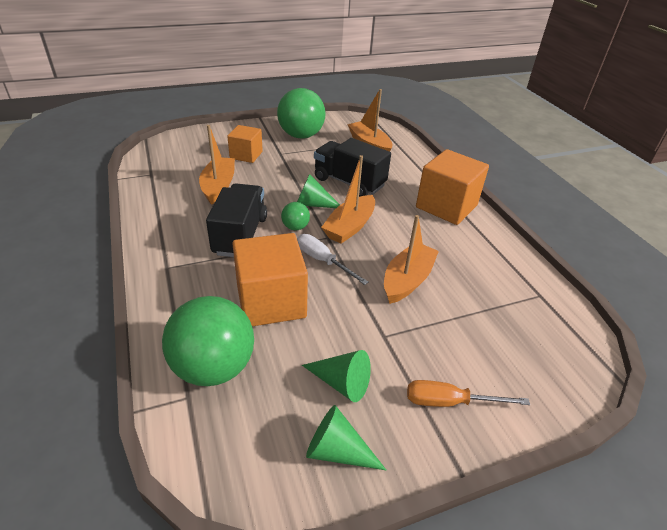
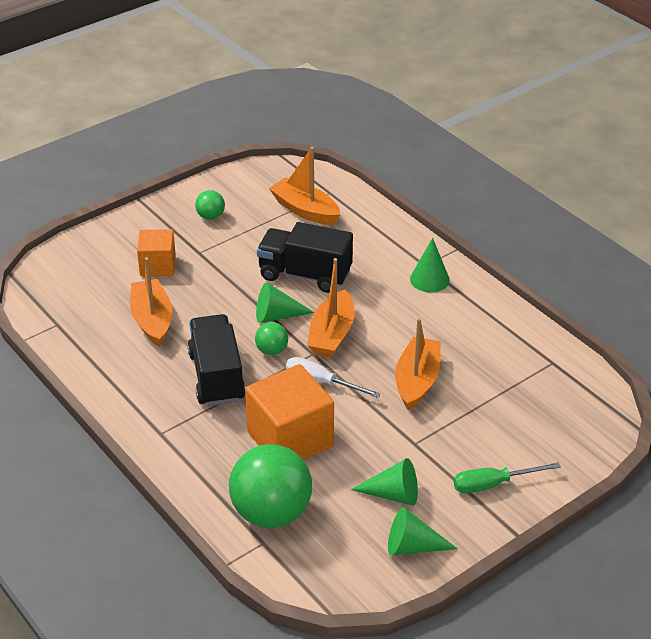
camera: 15 degrees left, 0 degrees up
(301, 135) = (210, 216): green ball -> green ball, size x0.46
(446, 206) = (429, 279): orange cube -> green cone
(449, 402) = (493, 484): orange screwdriver -> green screwdriver

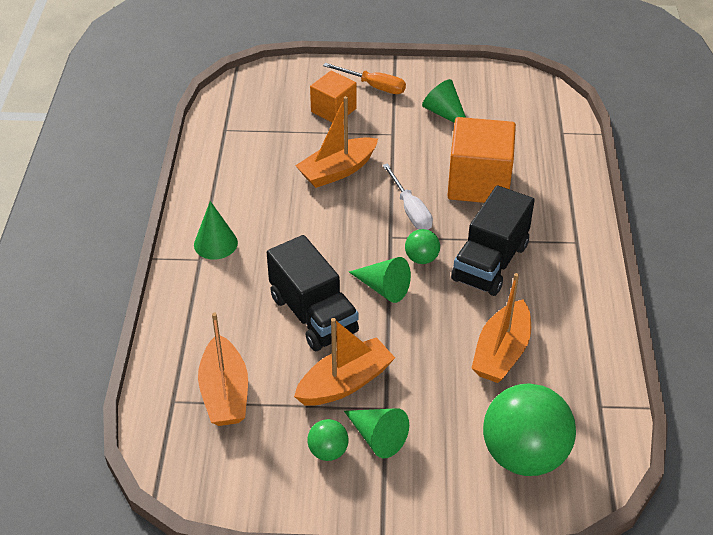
camera: 140 degrees left, 5 degrees up
(158, 266) = (443, 417): orange cube -> orange cube (333, 110)
(271, 513) = (540, 145): green ball -> green ball (524, 455)
(332, 334) = (357, 243): orange boat -> orange boat (345, 383)
(412, 546) = (466, 83): green cone -> green cone (377, 437)
(493, 484) = (374, 86): green screwdriver -> orange screwdriver

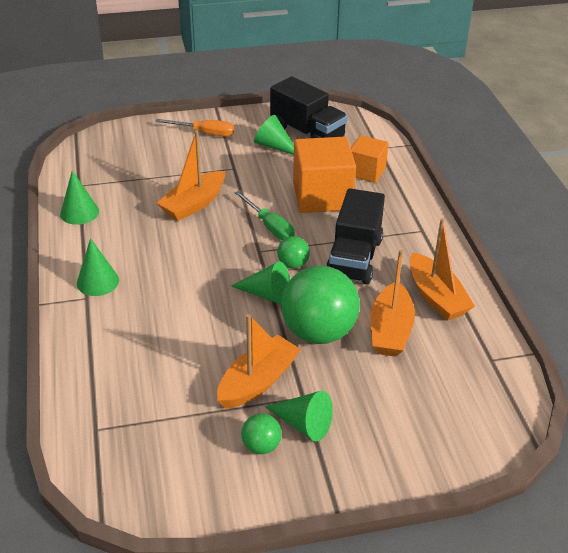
camera: 15 degrees left, 5 degrees down
(217, 162) = (79, 212): none -> green cone
(225, 393) = (145, 412): orange boat -> orange boat (436, 297)
(313, 315) = (209, 328): black truck -> black truck (307, 133)
(333, 110) = (175, 156): orange cube -> orange cube (366, 171)
(410, 210) = (269, 226): white screwdriver -> green screwdriver
(524, 455) = (441, 414): green ball -> green ball (318, 332)

